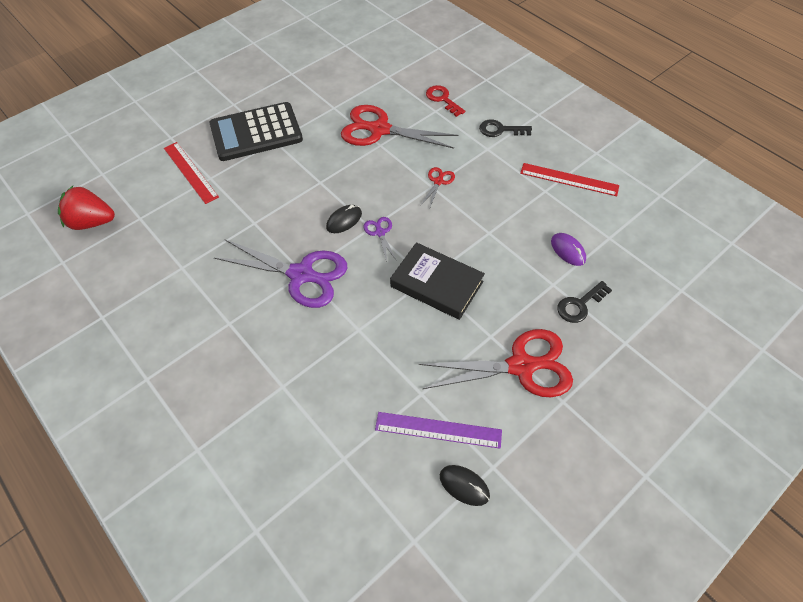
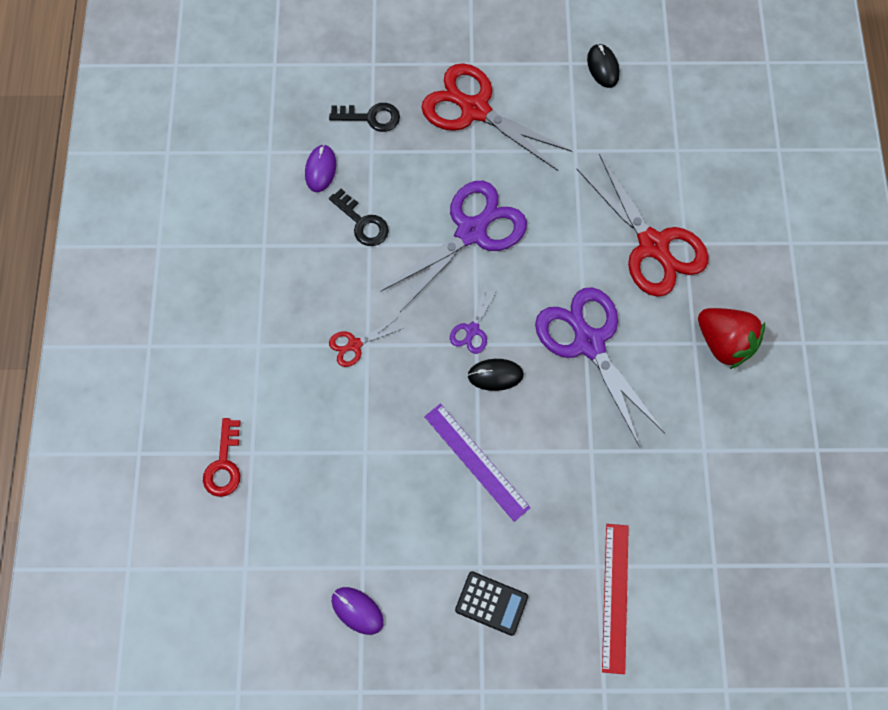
camera: 140 degrees left, 15 degrees up
(92, 222) = (773, 604): red strawberry -> red strawberry (723, 342)
(256, 132) = (491, 603): black calculator -> black calculator, size x0.48
(320, 94) = (357, 610): none -> purple mouse
(379, 130) = (344, 477): red scissors -> red scissors (653, 245)
(436, 284) = (471, 232): black book -> purple scissors
(438, 430) = (587, 115): purple ruler -> purple ruler (476, 461)
(500, 130) = (215, 359): black key -> black key (362, 222)
(569, 179) = (225, 238): red ruler -> none

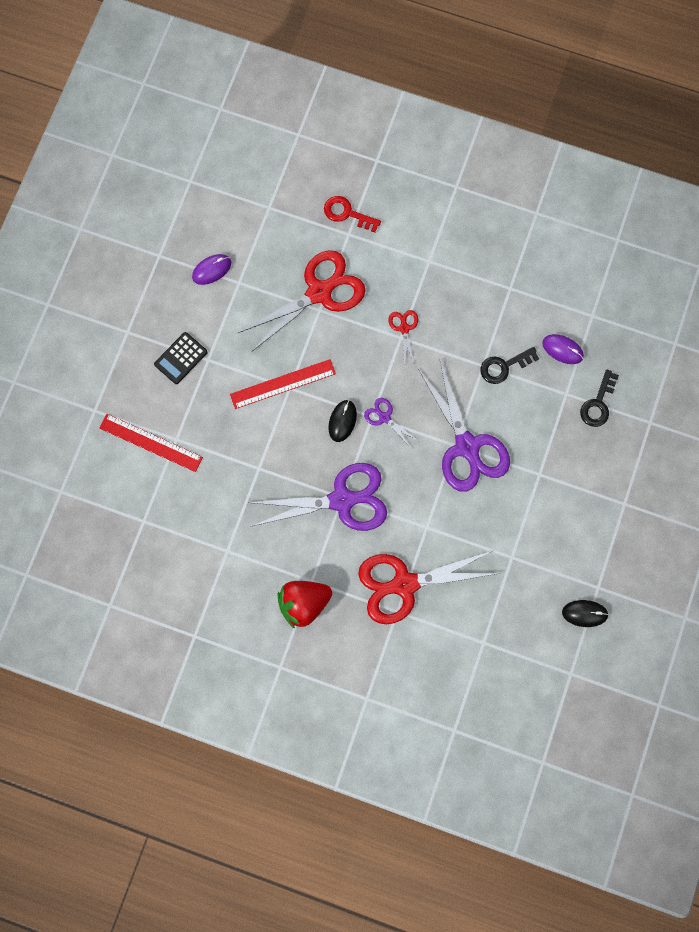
camera: 110 degrees right, 5 degrees up
(475, 110) = (578, 489): red scissors -> red scissors (319, 292)
(476, 461) = (283, 384): purple ruler -> red ruler

